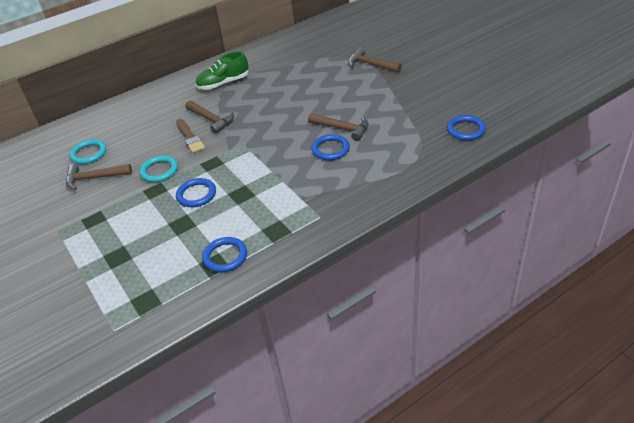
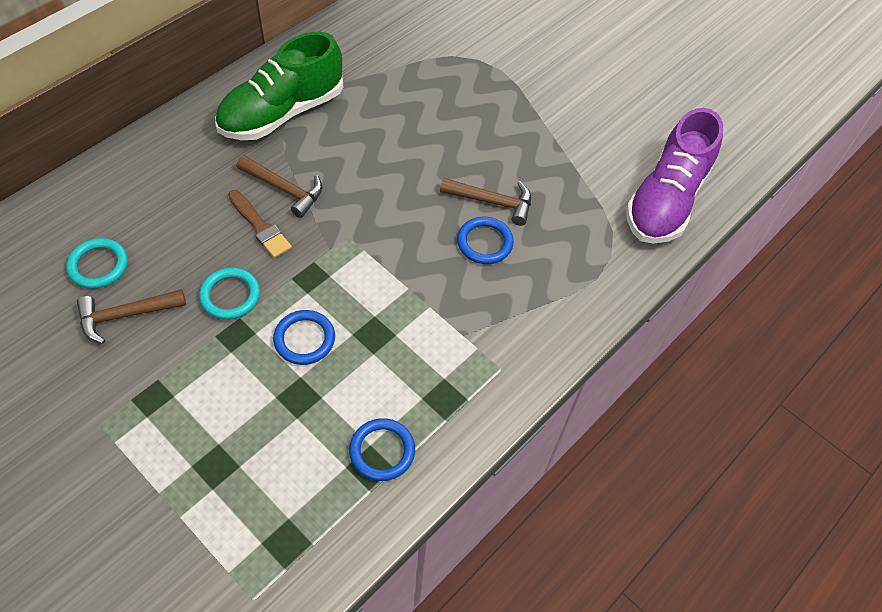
camera: 20 degrees left, 15 degrees up
(223, 83) = (282, 113): green shoe -> green shoe, size x1.58
(371, 64) = (505, 74): brown hammer -> none
(466, 130) = (666, 200): blue ring -> purple shoe

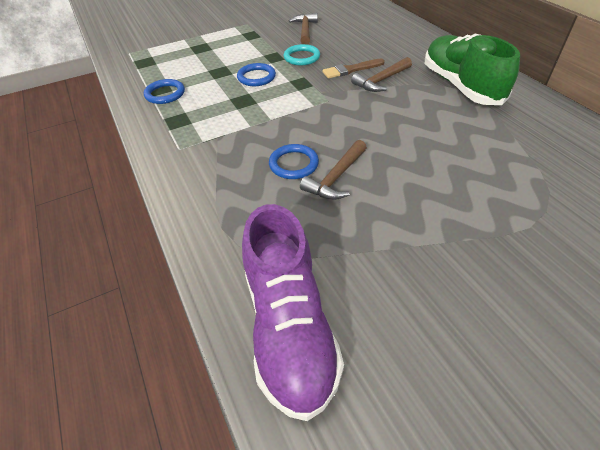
camera: 115 degrees right, 10 degrees down
(98, 265) = (341, 24): turquoise ring -> none
(666, 200) = (289, 327): purple shoe -> purple shoe turned 150 degrees counterclockwise

